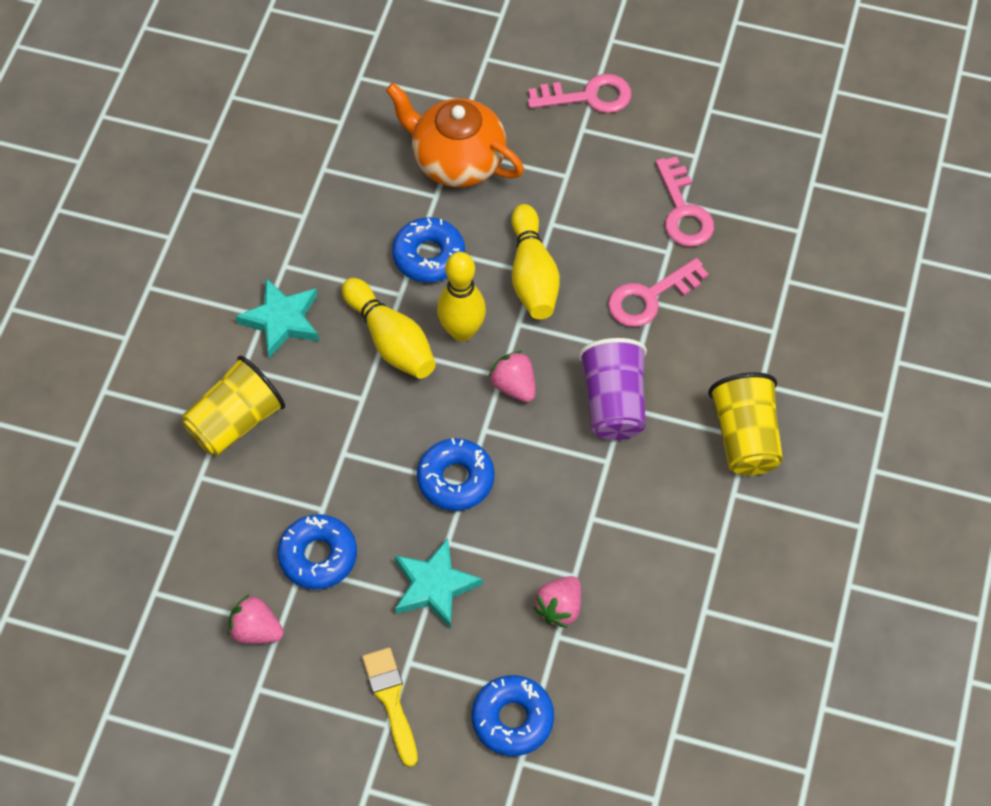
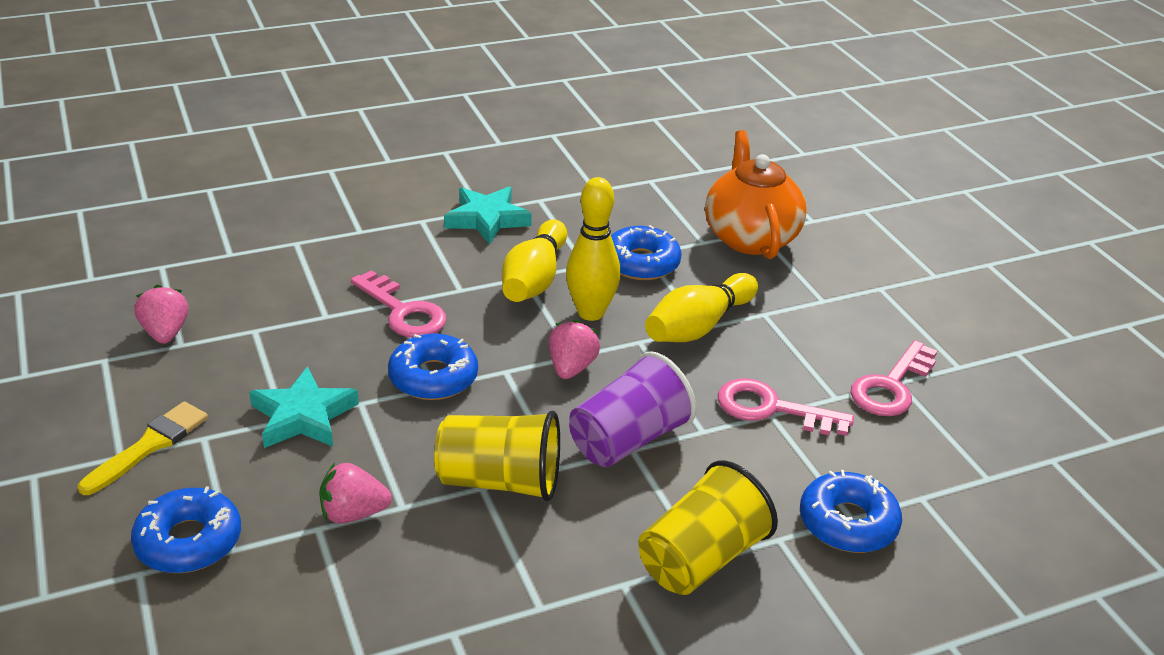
camera: 50 degrees right, 25 degrees down
(235, 421) = (366, 237): yellow cup -> yellow cup (500, 481)
(318, 556) = (273, 334): blue donut -> blue donut (848, 523)
(588, 96) = (915, 276): pink key -> pink key (403, 311)

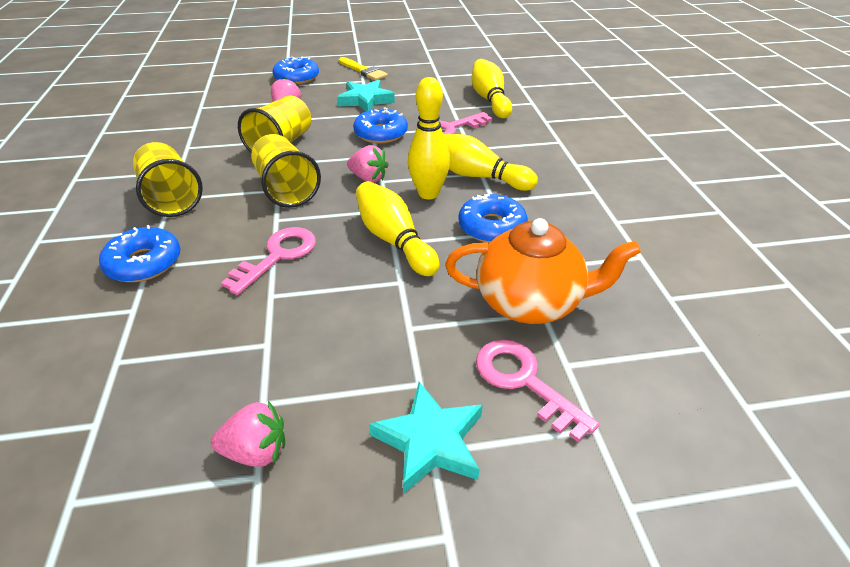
camera: 105 degrees right, 5 degrees up
(165, 333) = (448, 72): pink strawberry -> pink strawberry (256, 451)
(289, 281) = (489, 99): none -> yellow bowling pin
(487, 219) = (561, 165): turquoise star -> turquoise star (430, 441)
(628, 440) = (286, 189): purple cup -> yellow cup
(891, 386) = (263, 336): pink key -> pink key (524, 382)

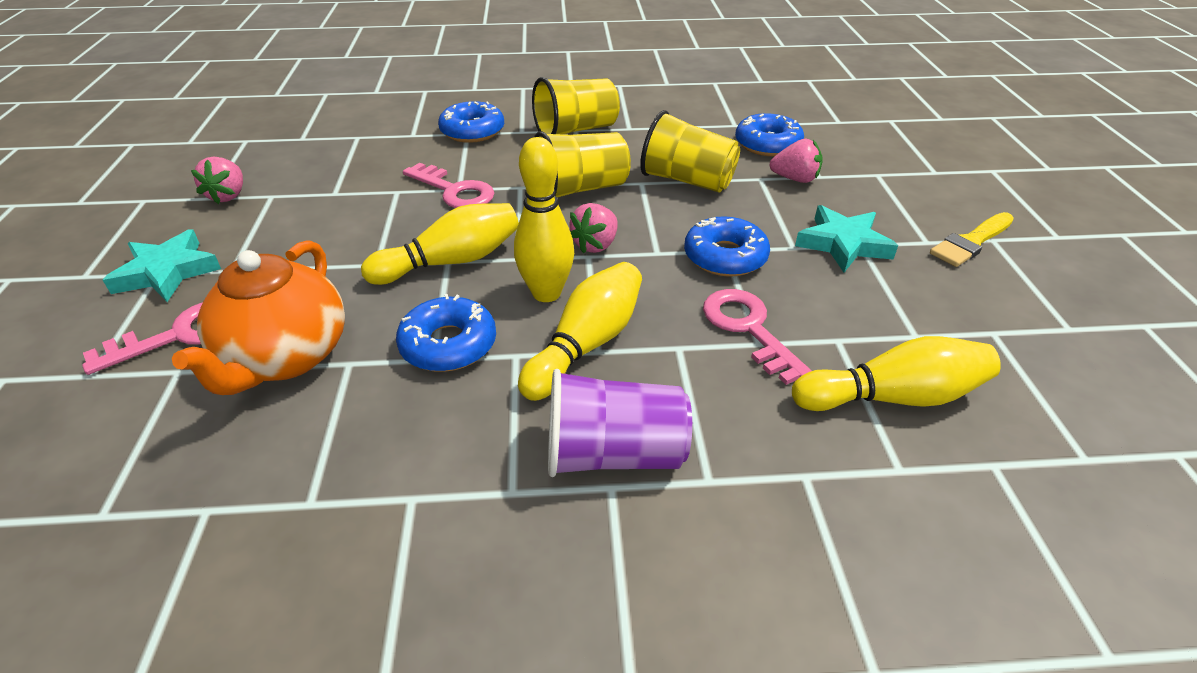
camera: 95 degrees right, 0 degrees up
(297, 78) = (908, 181): blue donut -> blue donut (767, 144)
(556, 164) = (613, 454): none -> purple cup

